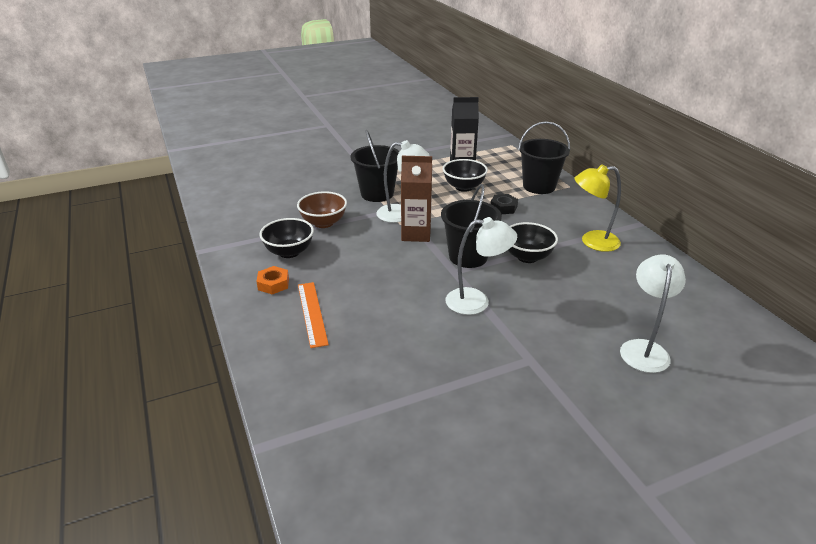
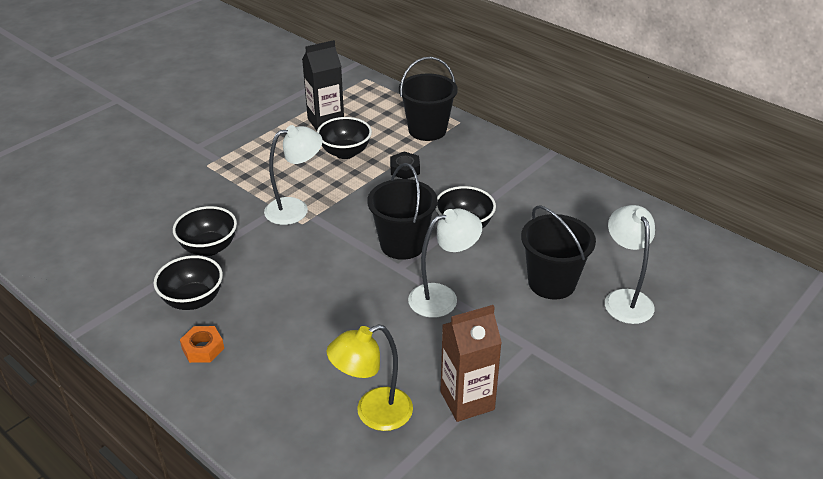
camera: 25 degrees left, 5 degrees up
(312, 313) = (274, 370): orange ruler -> none
(323, 223) = (209, 248): brown bowl -> black bowl
(377, 194) = (248, 189): black bucket -> black bucket (551, 283)
(416, 234) = (328, 232): brown carton -> brown carton (467, 400)
(592, 241) = (518, 188): yellow lamp -> yellow lamp (373, 413)

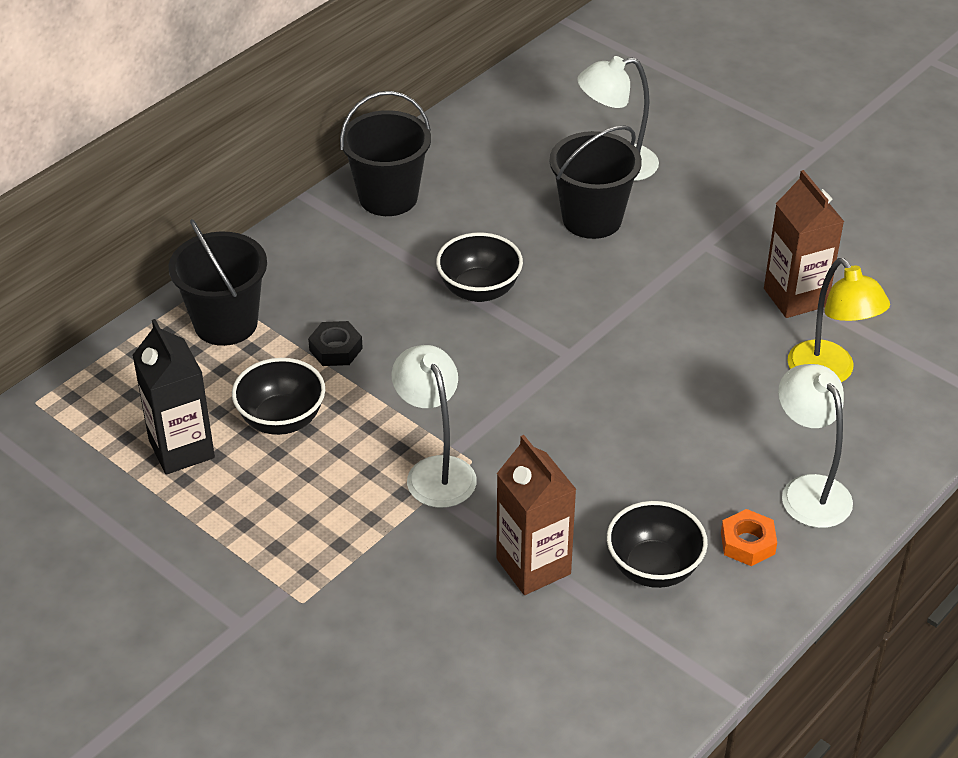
camera: 90 degrees left, 5 degrees up
(209, 248) = (533, 566): black bowl -> brown carton
(402, 244) = (520, 350): black bucket -> black bucket (388, 197)
(442, 297) = (626, 313): white lamp -> white lamp (808, 490)

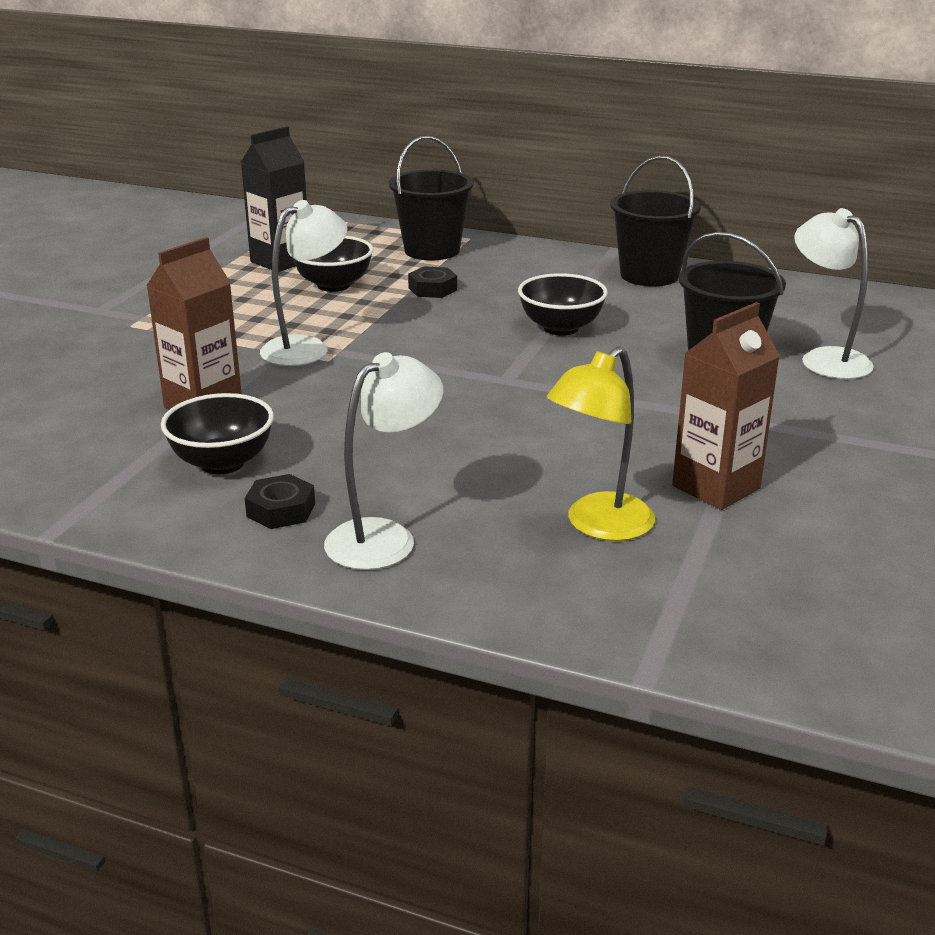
camera: 70 degrees right, 15 degrees down
(747, 543) = (281, 510): orange nut -> black nut

